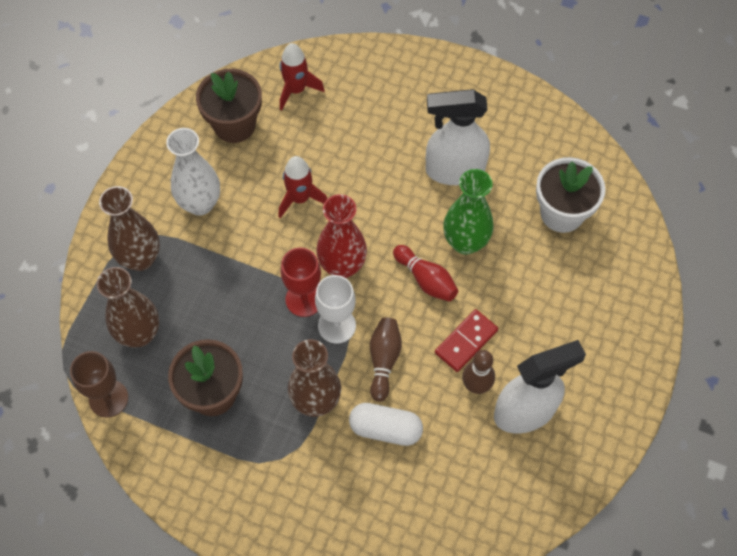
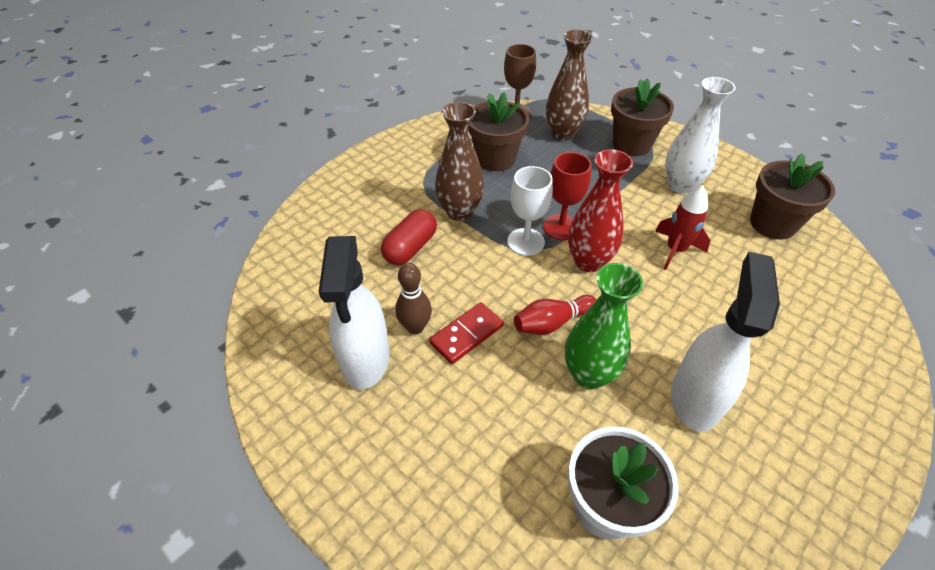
camera: 110 degrees right, 15 degrees down
(140, 258) = (631, 144): brown vase -> brown flower pot
(296, 90) = (822, 280): red rocket -> none
(384, 360) = (476, 264): brown bowling pin -> none
(385, 429) = (410, 248): white capsule -> red capsule
(466, 342) = (466, 334): red domino -> red domino turned 75 degrees clockwise

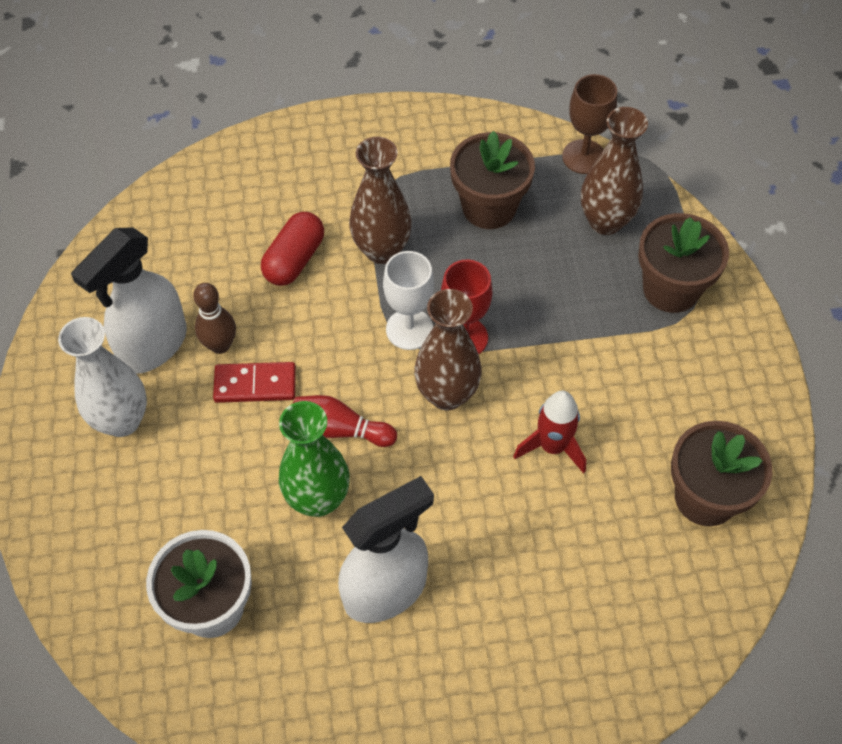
camera: 40 degrees right, 10 degrees up
(410, 248) = (294, 260): red capsule -> red capsule turned 45 degrees counterclockwise
(588, 261) = (447, 394): red vase -> brown vase
(680, 185) = (660, 379): white vase -> white vase (122, 420)

